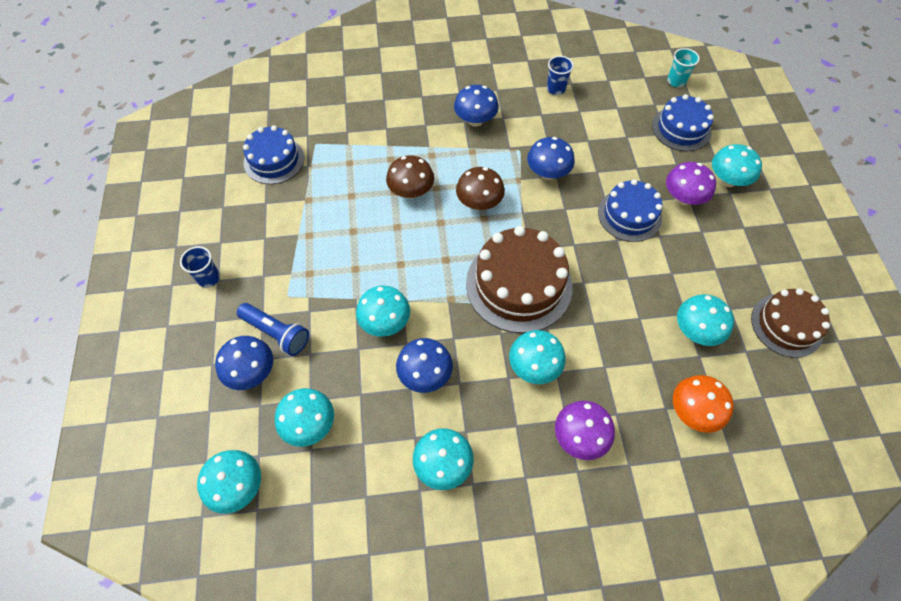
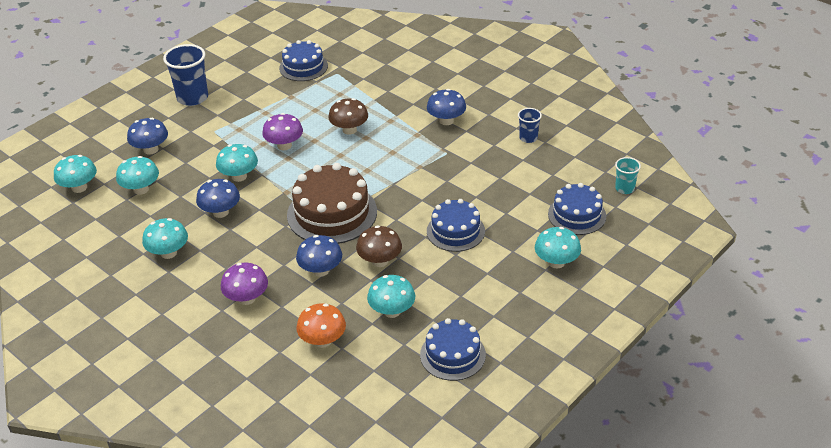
camera: 50 degrees right, 20 degrees down
(209, 278) = (192, 98): blue cup -> blue cup, size x1.84
(277, 333) = (185, 142): blue flashlight -> none
(479, 203) = (377, 161): brown mushroom -> brown mushroom (380, 261)
(534, 366) = (277, 252): turquoise mushroom -> none
(547, 173) = (443, 176): blue mushroom -> blue mushroom (321, 270)
(683, 198) = (507, 248): purple mushroom -> purple mushroom (284, 145)
(786, 325) = (452, 355): brown cake -> blue cake

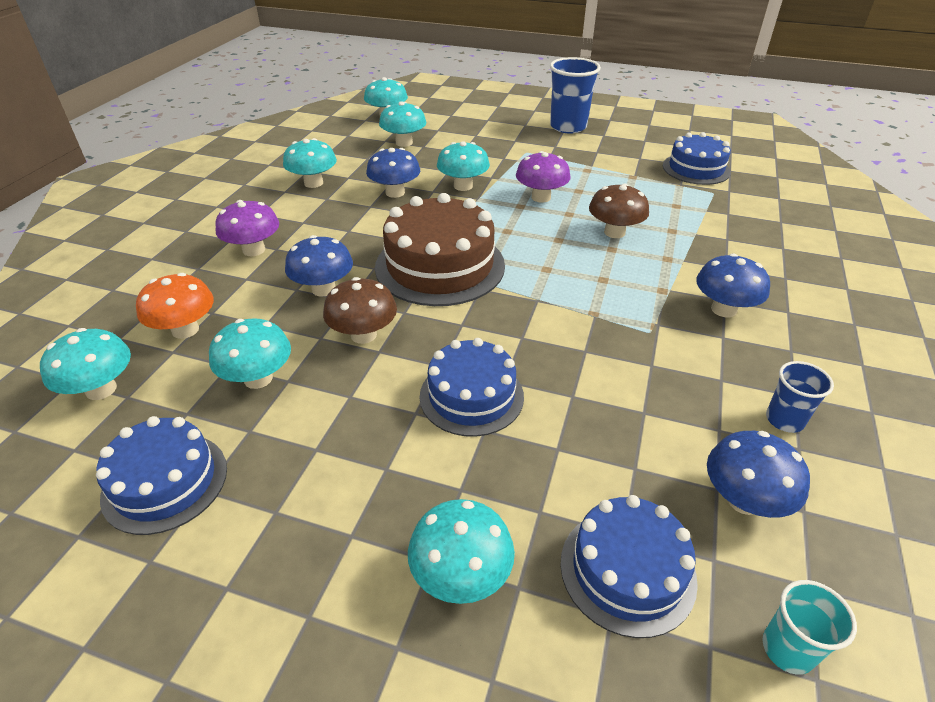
camera: 65 degrees right, 0 degrees up
(151, 149) = (467, 130): blue mushroom -> blue mushroom (744, 500)
(360, 382) = (101, 389): none -> turquoise mushroom

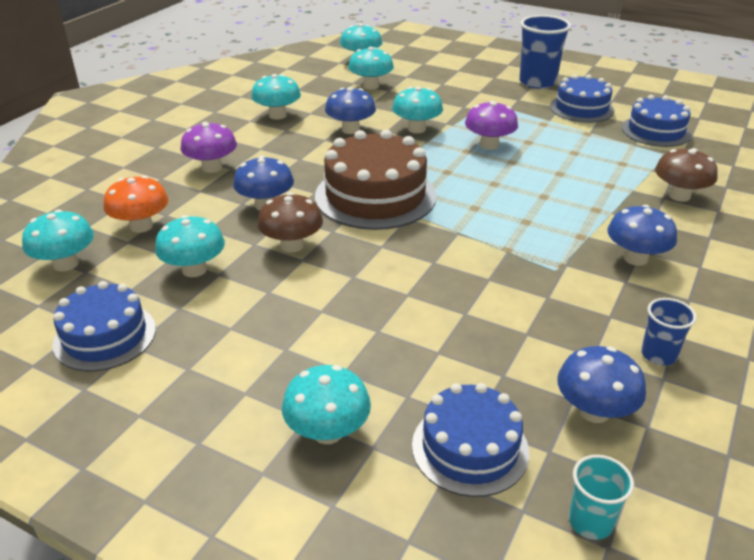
camera: 10 degrees right, 5 degrees down
(471, 396) = (374, 303): blue cake -> blue cake (581, 108)
(614, 232) = (551, 182): brown mushroom -> brown mushroom (679, 196)

